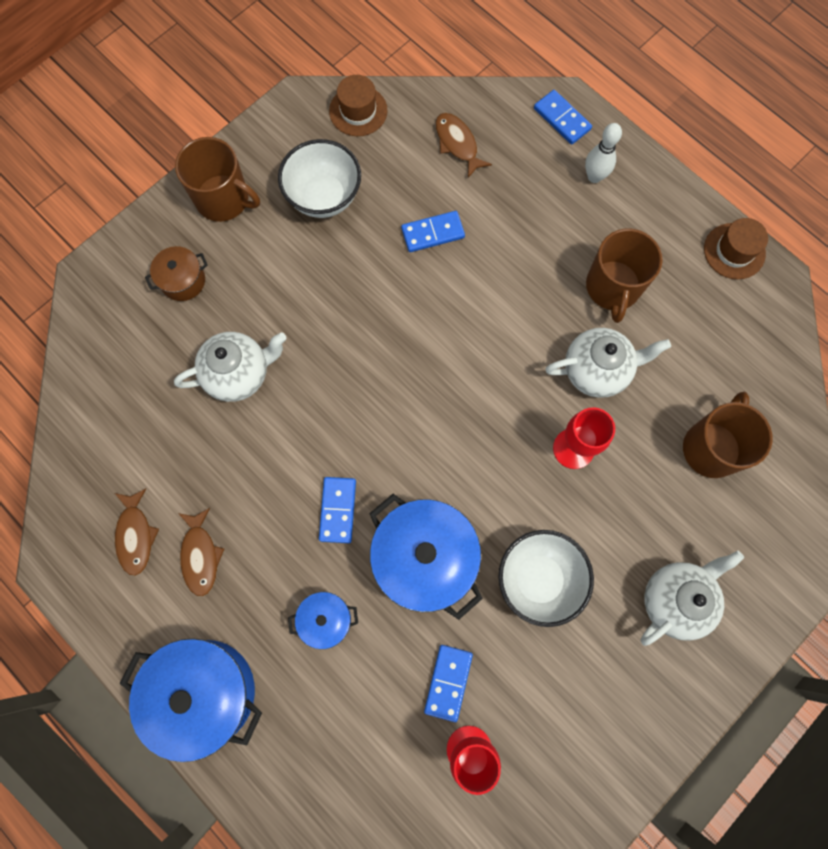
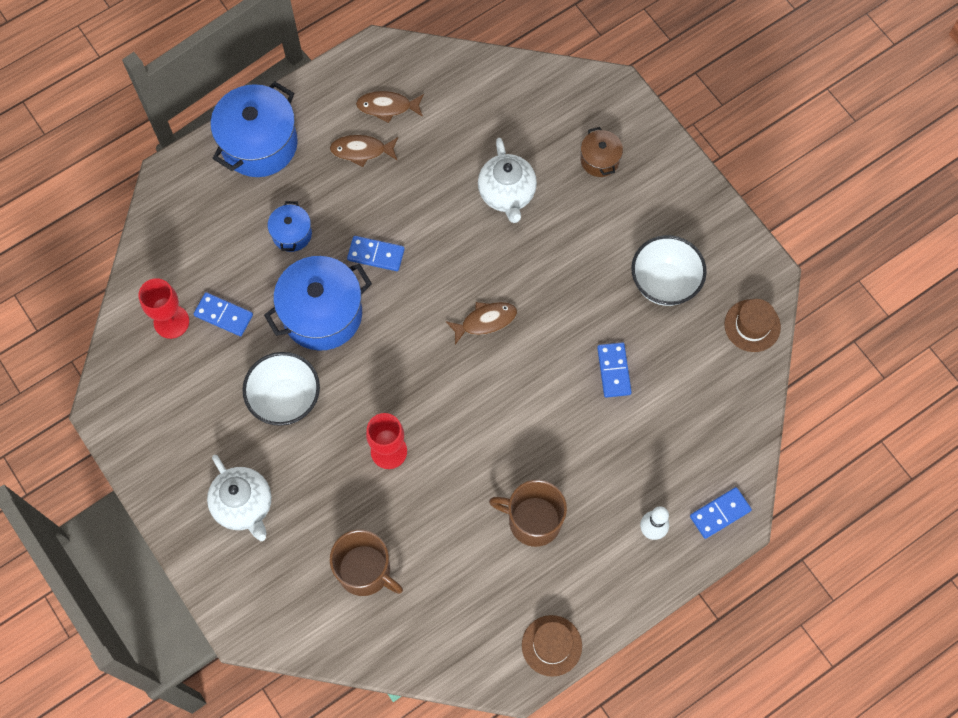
camera: 100 degrees right, 5 degrees down
(223, 199) = (674, 199): brown mug -> none
(457, 144) = (704, 409): brown fish -> brown fish (485, 321)
(596, 370) = (455, 487): white teapot -> none

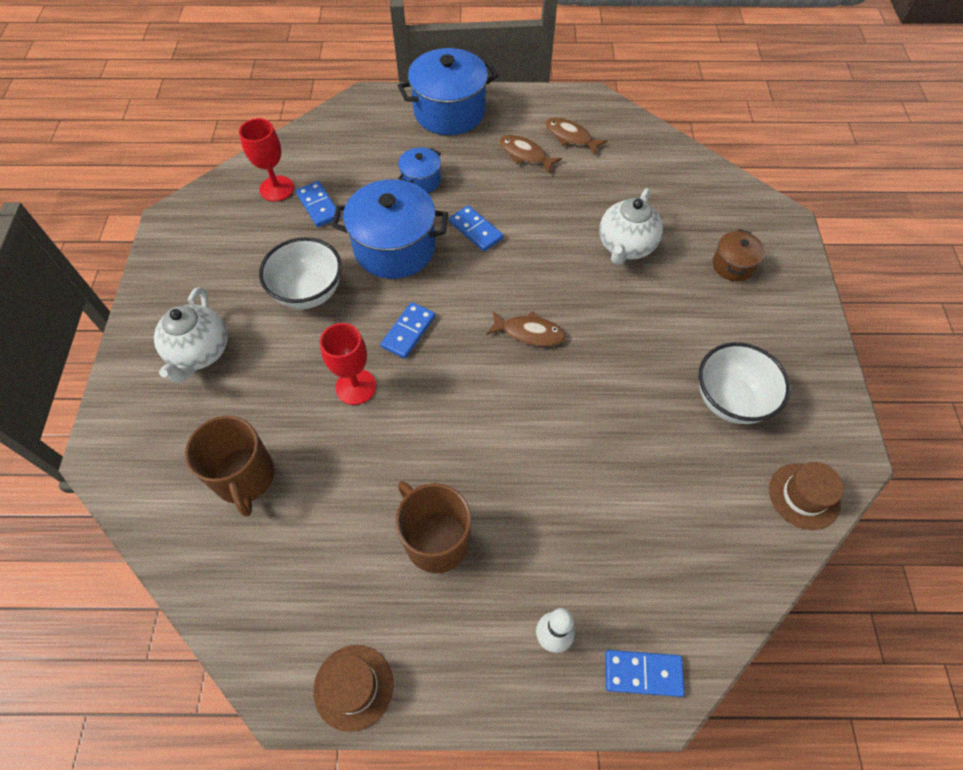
camera: 35 degrees right, 10 degrees down
(614, 371) = (623, 449): blue domino -> blue domino (408, 332)

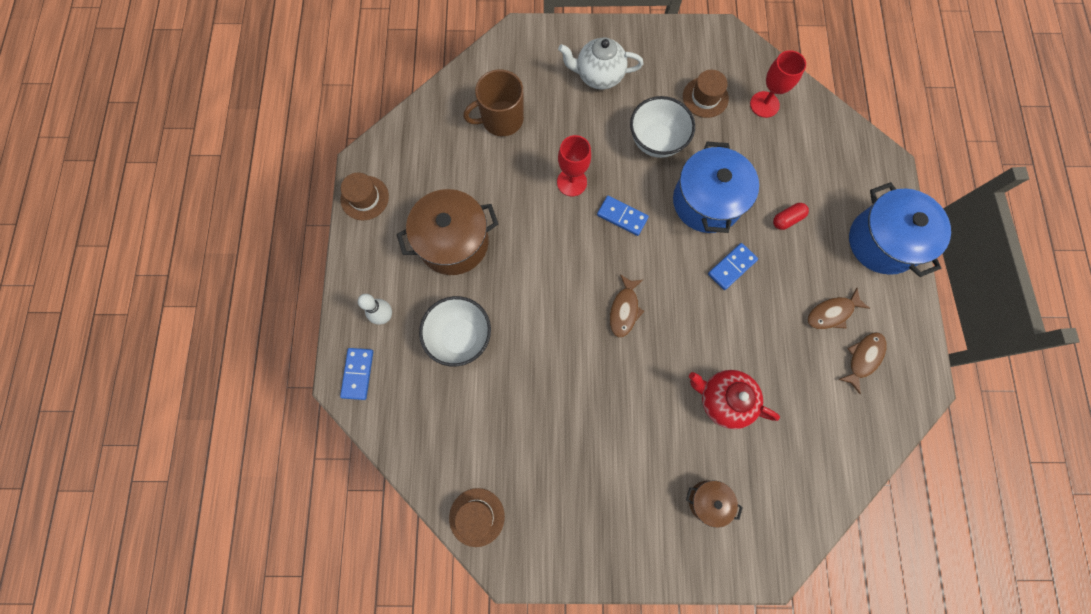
camera: 90 degrees right, 15 degrees up
(256, 241) = (705, 97): none -> brown hat
(318, 206) = (748, 139): blue domino -> none
(421, 180) = (787, 219): blue pot -> red capsule
(436, 539) = (453, 242): brown mug -> brown pot
(525, 155) = (832, 313): brown fish -> brown fish turned 150 degrees counterclockwise
(625, 247) = (723, 400): white teapot -> red teapot
(730, 400) = (562, 471): white bowl -> white bowl (460, 337)

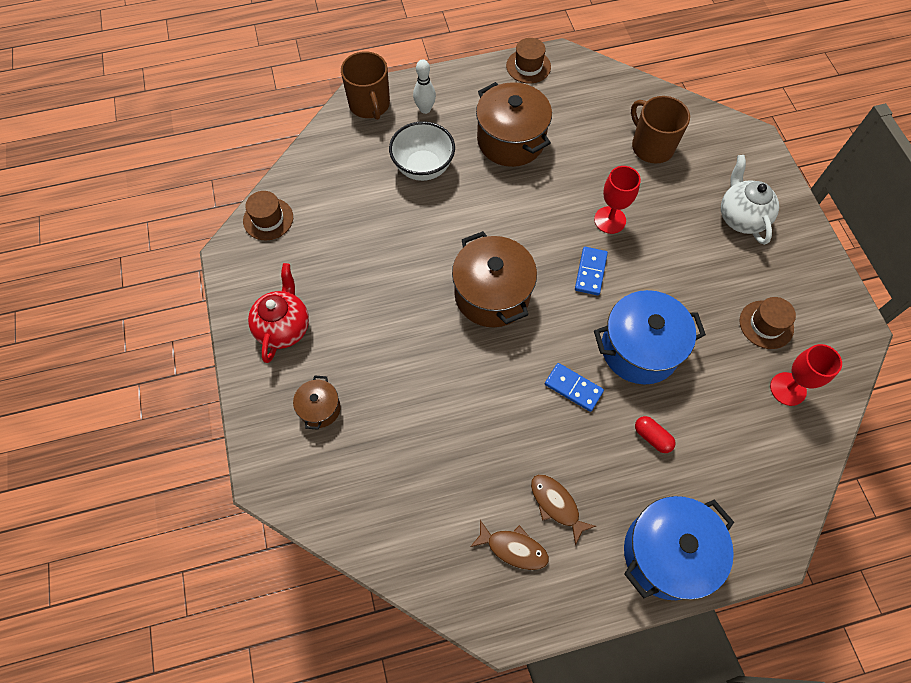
camera: 75 degrees right, 10 degrees down
(358, 374) = (369, 105): blue domino -> brown mug
(624, 309) = (492, 294): brown fish -> brown pot
(656, 141) = (689, 286): white bowl -> none
(723, 400) = (425, 405): red teapot -> red teapot (284, 327)

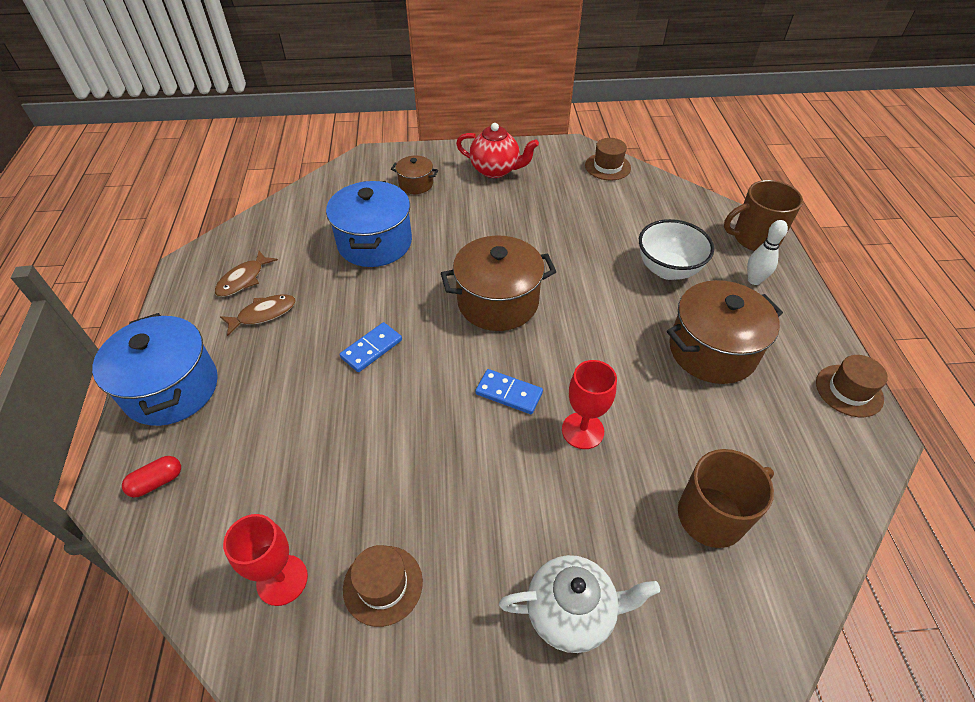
camera: 100 degrees right, 15 degrees down
(639, 349) = (395, 419): blue pot -> blue pot (375, 243)
(652, 437) = (290, 405): red capsule -> red capsule (157, 482)

